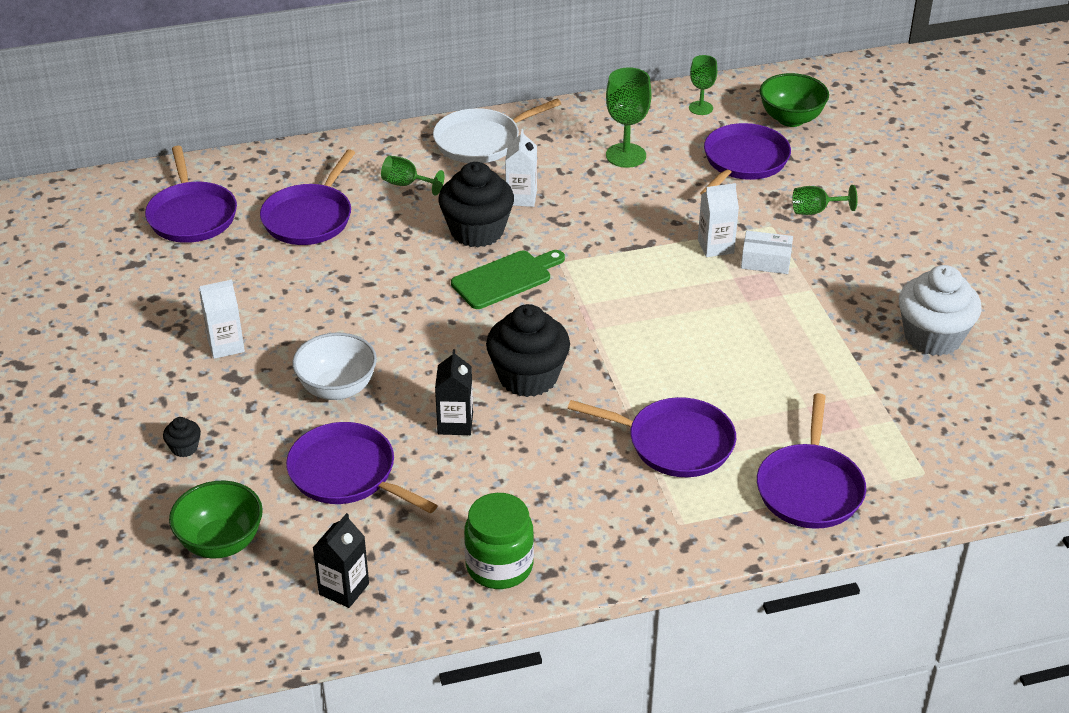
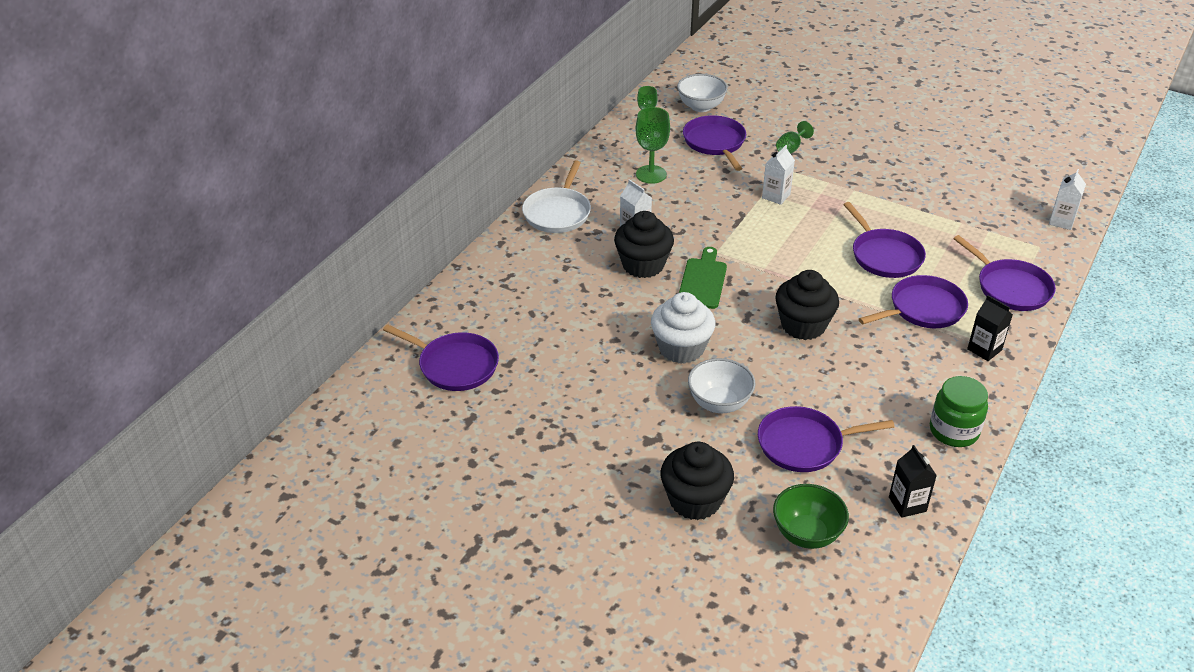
camera: 45 degrees left, 0 degrees up
(184, 448) = (695, 500): black cupcake -> black cupcake, size x2.33
(226, 345) = (614, 426): white carton -> white carton (1061, 221)
(309, 218) = (533, 319): purple pan -> purple pan (884, 256)
(406, 184) = (557, 263): green goblet -> none
(455, 423) = (810, 376): black carton -> black carton (984, 349)
(765, 261) = (811, 189): white box -> none
(791, 119) = (701, 107): green bowl -> white bowl
(932, 337) = (940, 179): white cupcake -> white cupcake (681, 348)

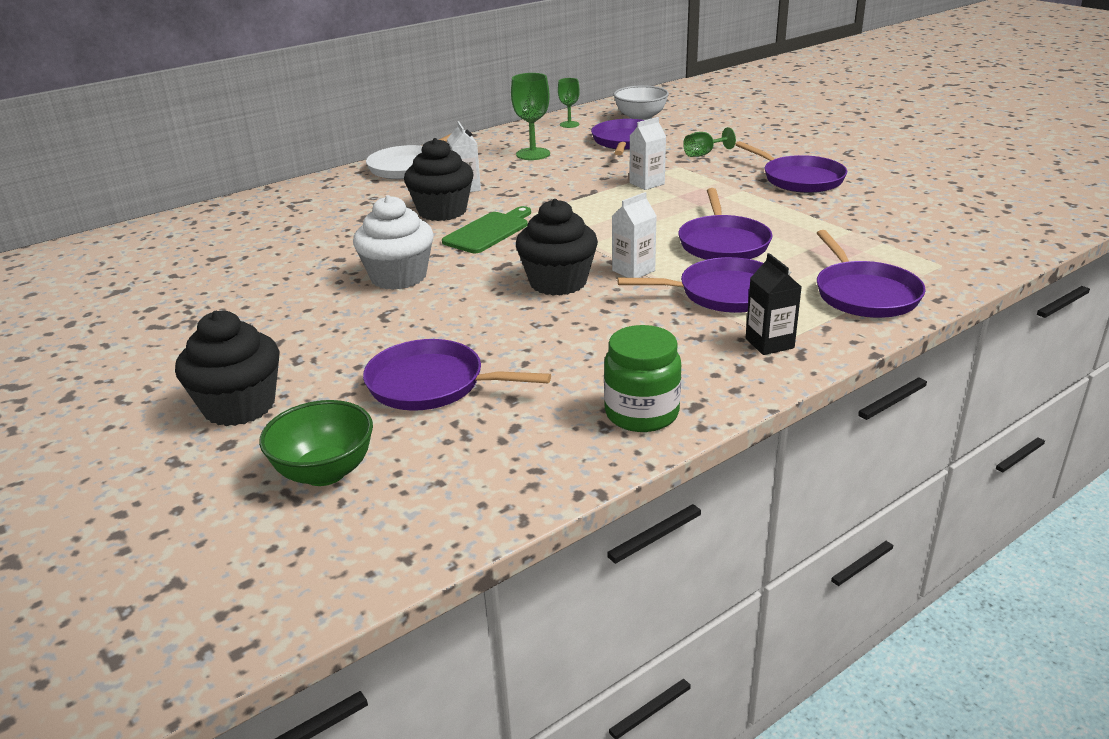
camera: 25 degrees right, 10 degrees down
(455, 365) = (164, 251): purple pan -> purple pan (799, 179)
(719, 403) = (380, 328): white bowl -> none
(907, 504) = (492, 474): black carton -> none
(1061, 221) = (995, 248): white carton -> white carton (633, 270)

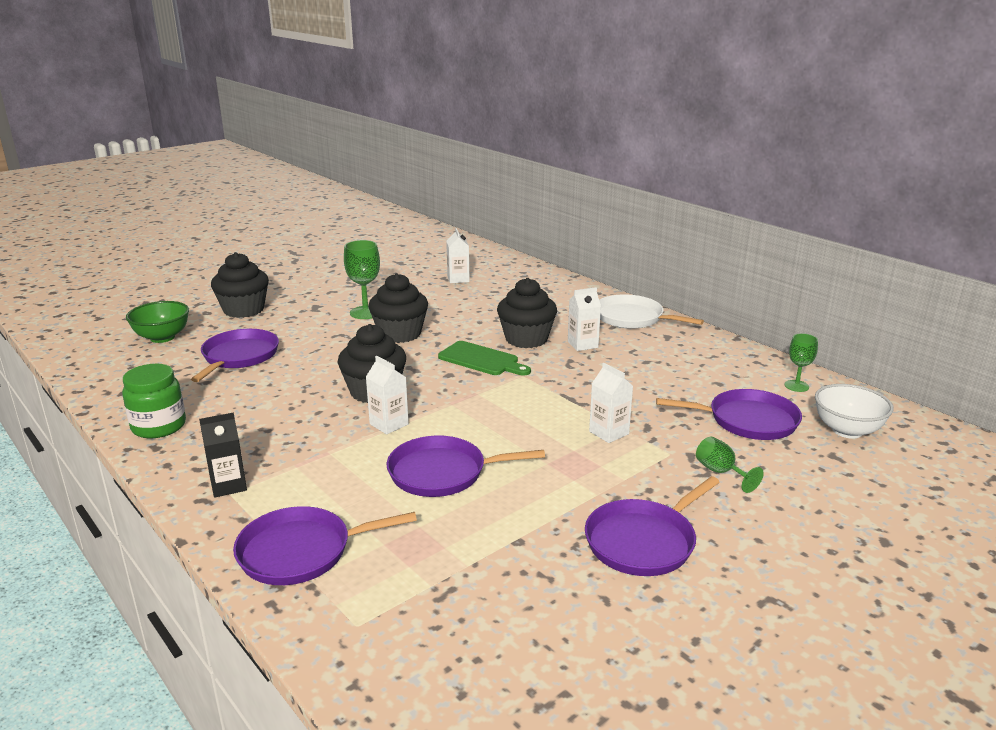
camera: 85 degrees right, 5 degrees down
(226, 249) = (458, 279): none -> white carton
(398, 277) = (400, 334): white cupcake -> black cupcake
(533, 154) = (685, 370): green goblet -> green goblet (365, 312)
(724, 293) = (330, 468): purple pan -> none

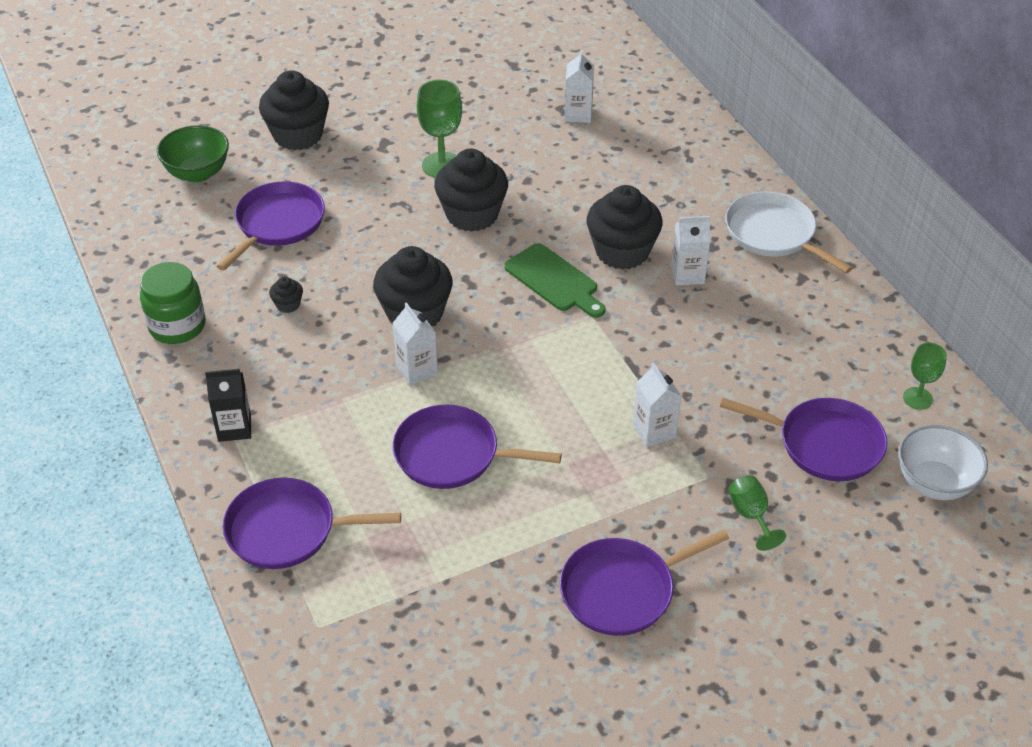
camera: 15 degrees right, 20 degrees up
(260, 400) = (288, 305): none -> black cupcake

